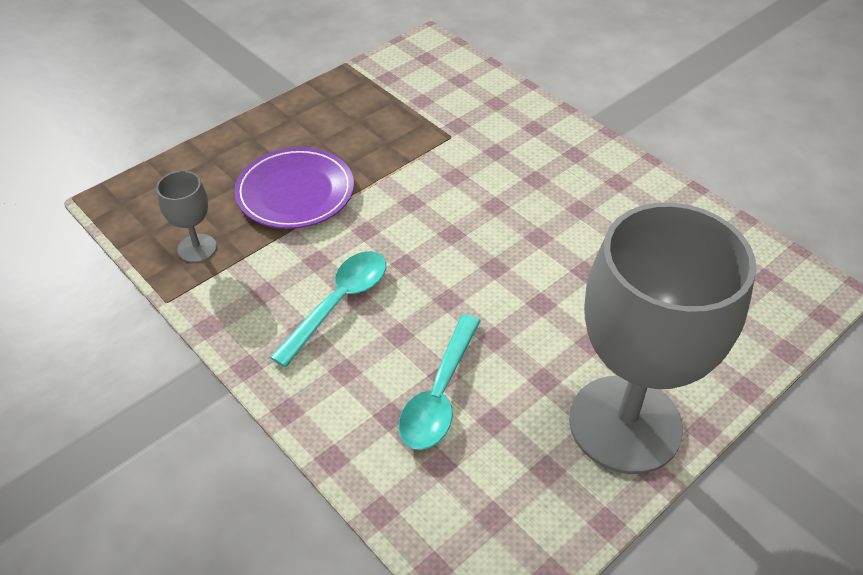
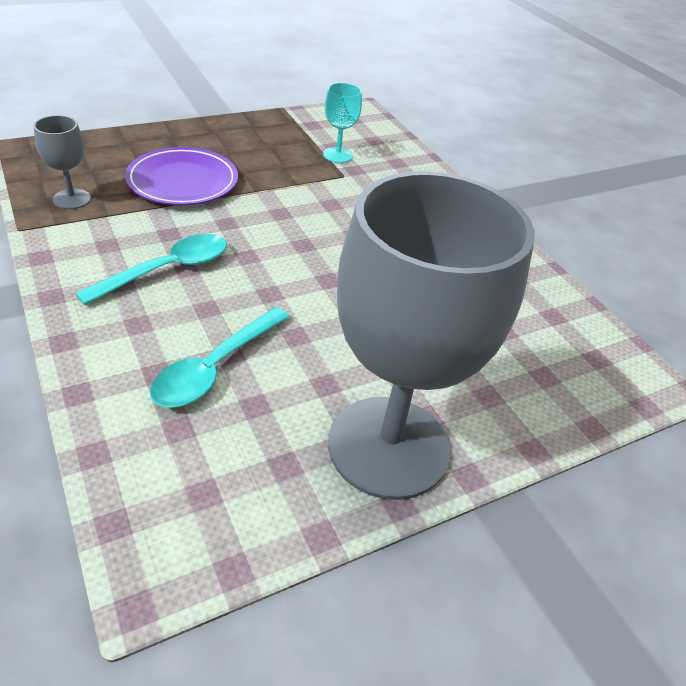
camera: 10 degrees right, 5 degrees down
(433, 111) = (338, 155): none -> turquoise goblet

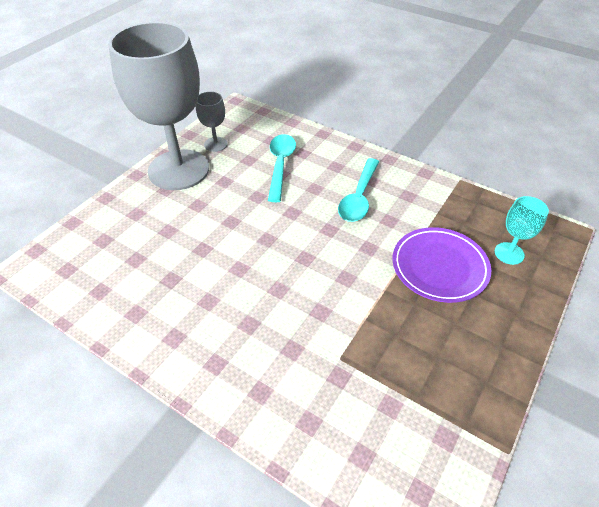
camera: 155 degrees right, 5 degrees up
(72, 199) = (472, 212): grey goblet -> grey goblet (215, 144)
(338, 155) = (371, 391): turquoise goblet -> turquoise goblet (509, 253)

